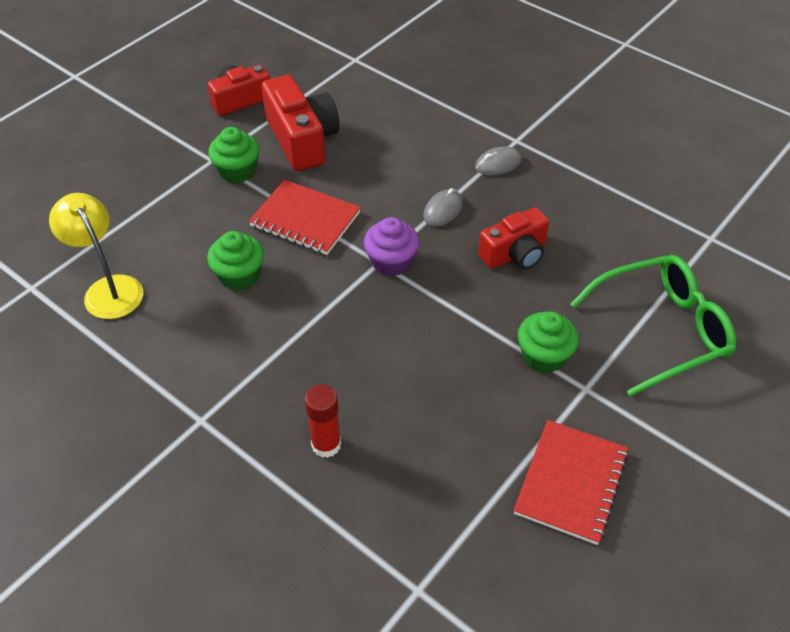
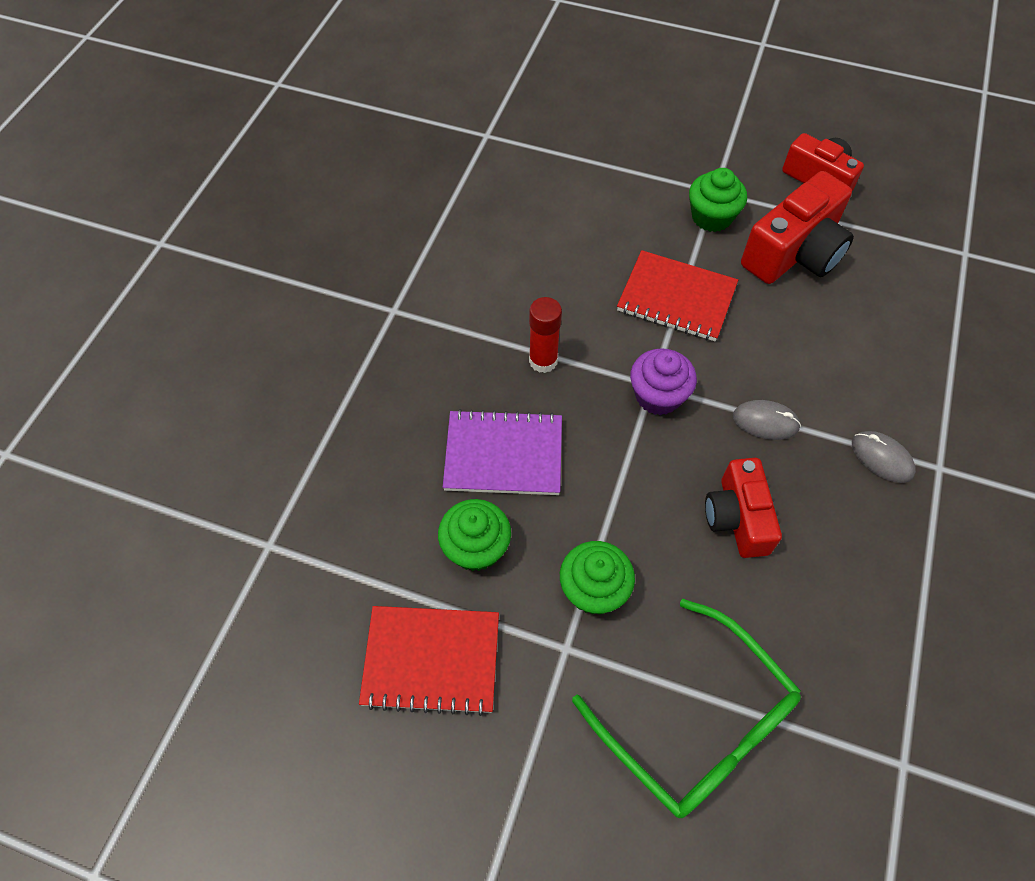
camera: 70 degrees right, 10 degrees up
(108, 288) = (509, 185): yellow lamp -> none
(239, 276) = (572, 273): green cupcake -> green cupcake (476, 547)
(305, 219) = (676, 298): red notebook -> red notebook turned 75 degrees counterclockwise
(326, 445) = (401, 416): red glue stick -> red glue stick (543, 361)
(400, 379) = (503, 454): none -> purple notebook
(514, 253) = (737, 517): red camera -> red camera turned 45 degrees clockwise

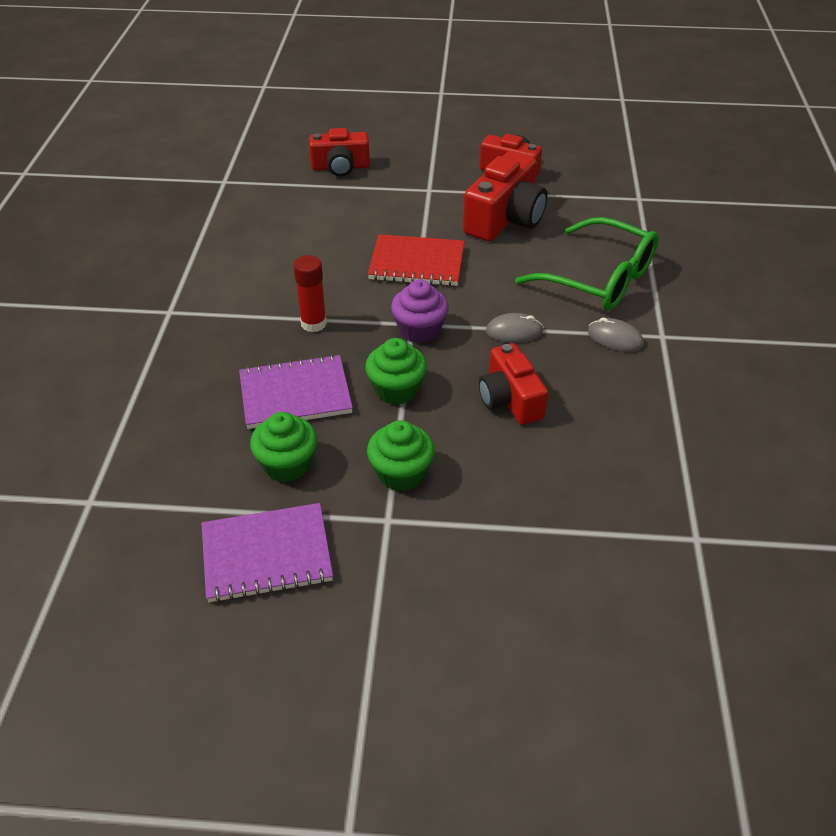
camera: 15 degrees left, 15 degrees down
(431, 660) = (267, 555): red notebook -> purple notebook
(620, 138) = (340, 167): none -> red camera
(697, 723) = (517, 548): green glasses -> green glasses (599, 279)
(711, 217) = (431, 206): green cupcake -> green cupcake (396, 389)

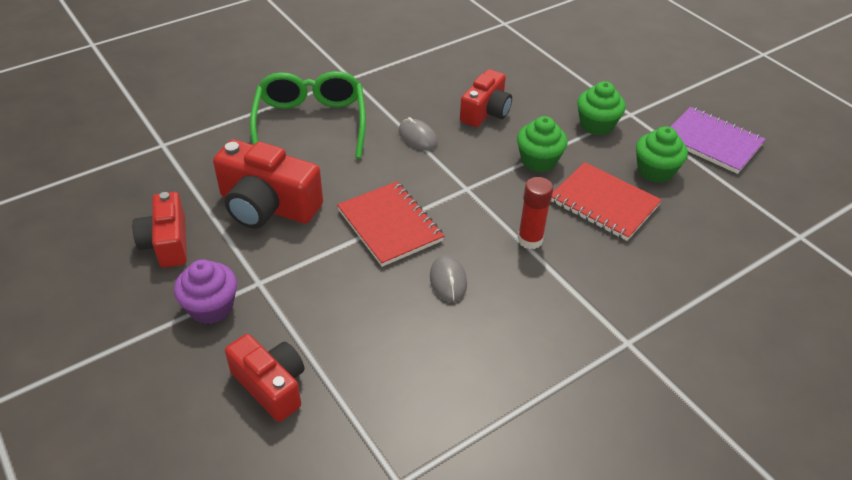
camera: 130 degrees left, 0 degrees up
(295, 394) = (603, 203): purple notebook -> red notebook
(419, 330) = (469, 181): purple cupcake -> purple cupcake (211, 307)
(505, 219) = (267, 206): red camera -> red camera turned 150 degrees counterclockwise
(615, 338) = (375, 94): grey mouse -> grey mouse (448, 280)

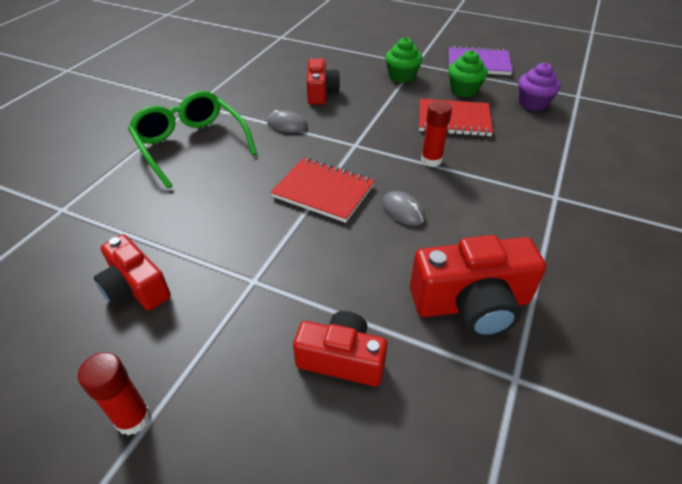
camera: 30 degrees left, 0 degrees up
(93, 345) = (133, 418): none -> red glue stick
(211, 307) = (227, 322): purple cupcake -> purple cupcake (533, 103)
(267, 206) = (208, 218): red camera -> red camera (471, 304)
(538, 161) = (387, 110): green cupcake -> none

